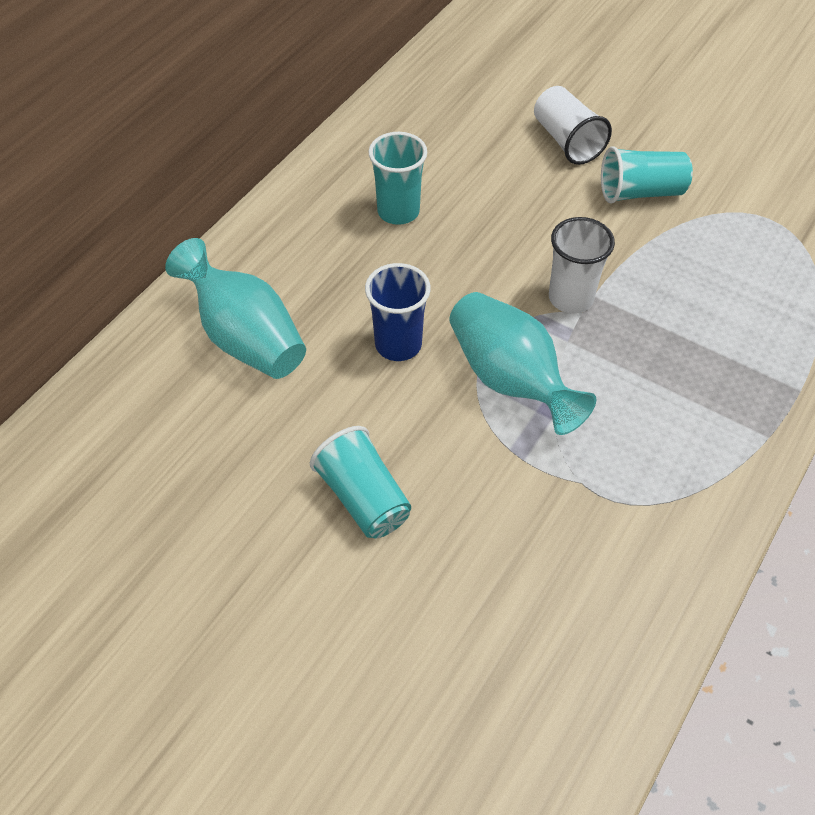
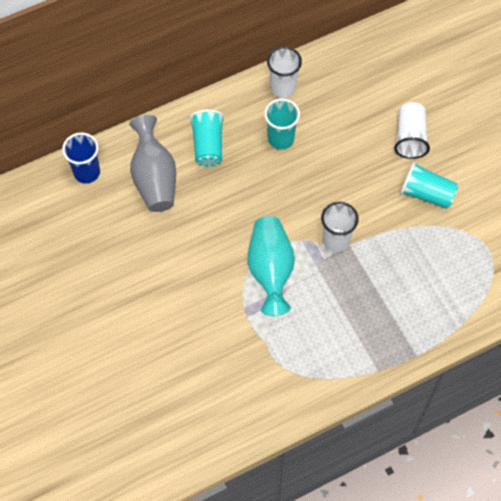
camera: 30 degrees right, 10 degrees up
(245, 337) = (154, 178): turquoise vase -> grey vase
(356, 153) = (283, 87): none -> white cup
(363, 498) = (158, 295): turquoise cup -> turquoise cup (208, 145)
(398, 344) = (227, 221): blue cup -> blue cup (87, 172)

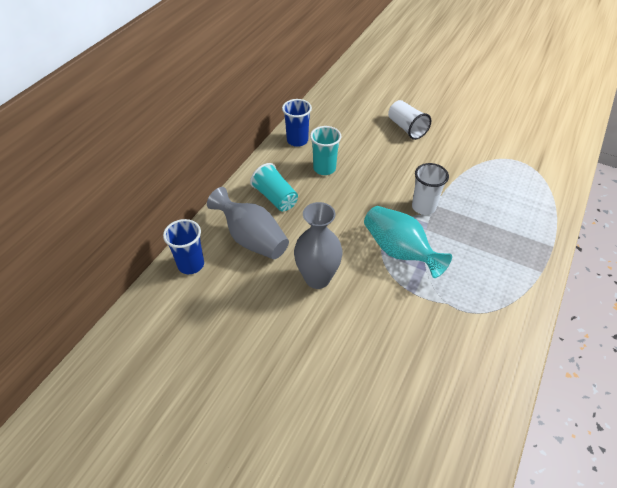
camera: 35 degrees left, 15 degrees down
(179, 251) = (317, 278): none -> grey vase
(283, 87) = (297, 140): white cup -> blue cup
(426, 194) = (449, 151): turquoise cup -> none

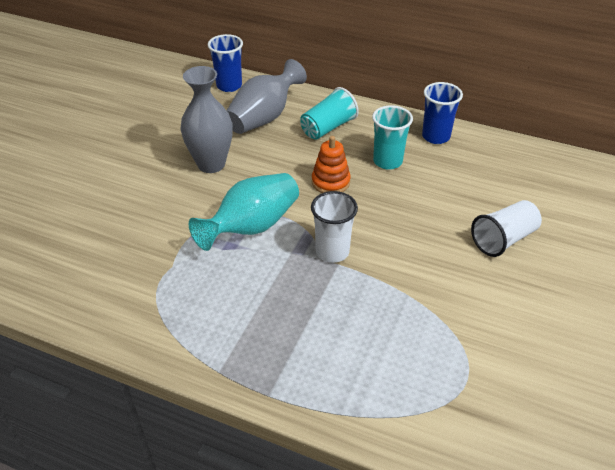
camera: 85 degrees right, 5 degrees down
(347, 202) = (330, 182): none -> orange stacking toy

